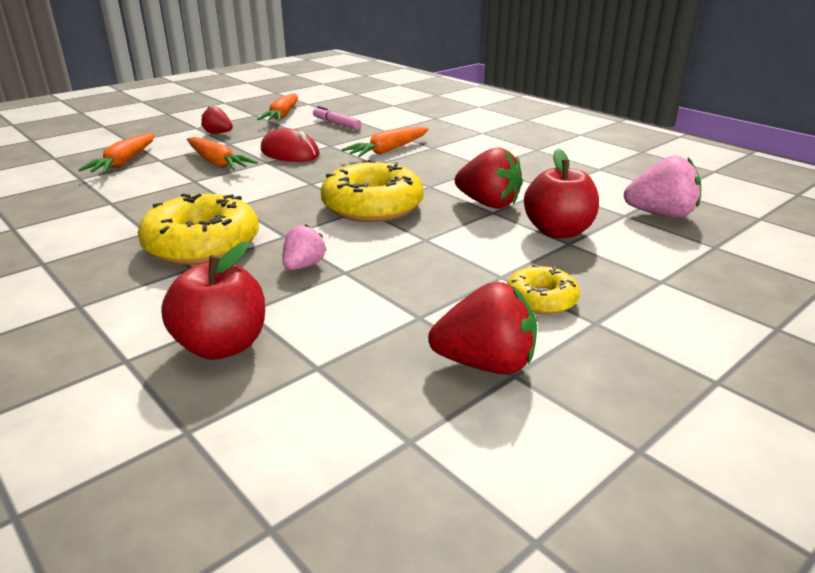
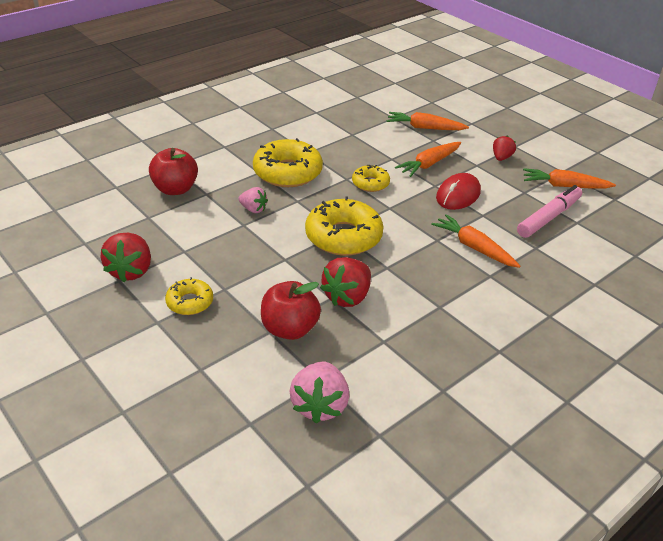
camera: 90 degrees right, 10 degrees up
(252, 192) = (370, 183): none -> yellow donut
(336, 124) = (548, 217): pink marker -> pink marker, size x1.55

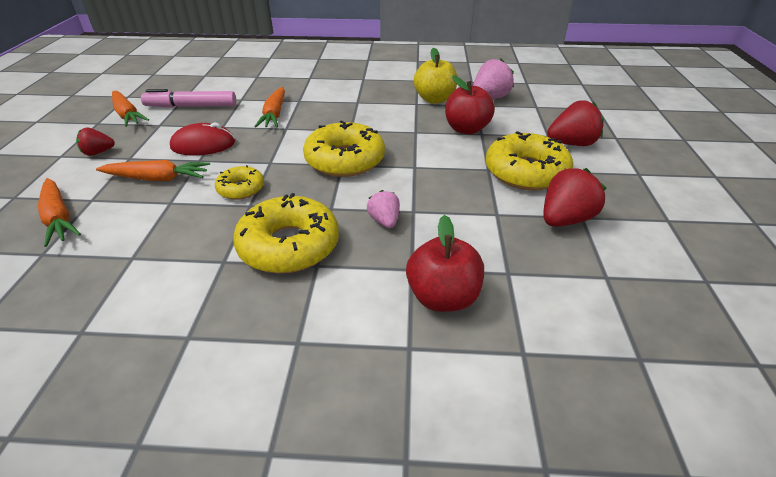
camera: 135 degrees left, 0 degrees up
(190, 302) = (526, 172): yellow donut -> yellow donut, size x1.85
(347, 297) = (404, 127): red strawberry -> red strawberry (571, 144)
(374, 360) = (434, 99): none -> yellow apple

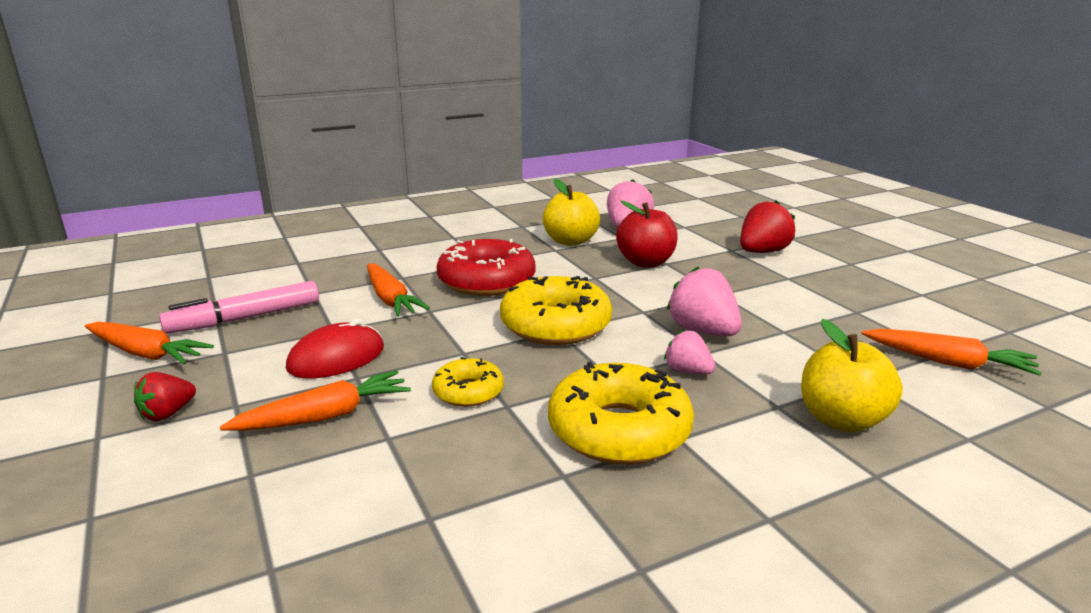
camera: 30 degrees left, 15 degrees down
(59, 218) = (228, 515): orange carrot -> orange carrot (948, 362)
(343, 116) = (486, 281): none -> red donut
(435, 195) = (703, 331): none -> pink strawberry
(442, 297) = (841, 420): red apple -> yellow apple
(526, 172) = (757, 287): yellow donut -> none
(565, 219) = (846, 318): red strawberry -> none

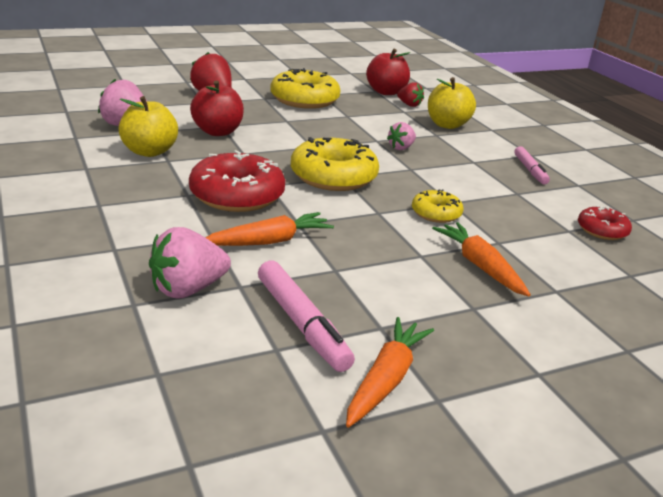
camera: 90 degrees left, 5 degrees up
(167, 413) = (494, 341): red strawberry -> red strawberry (409, 105)
(336, 358) = (390, 265): red mouse -> none
(432, 565) = (602, 230): none -> red donut
(619, 430) = (470, 174): yellow donut -> yellow donut (304, 100)
(677, 504) = (530, 170): none -> pink marker
(703, 331) = (347, 135): pink strawberry -> pink strawberry (188, 289)
(948, 362) = (386, 92): orange carrot -> red apple

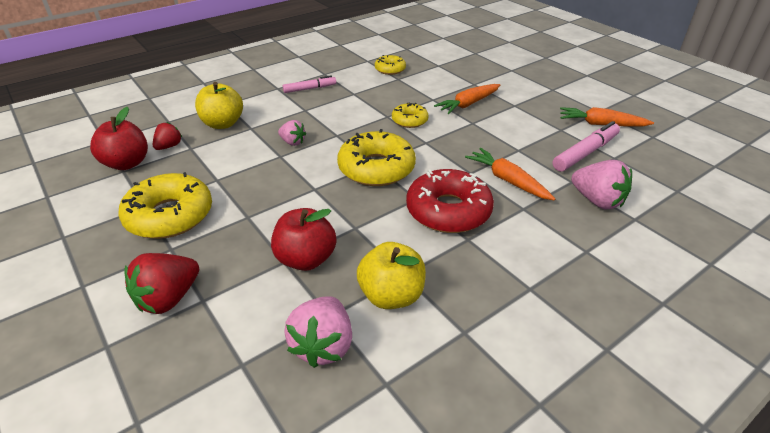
camera: 100 degrees left, 10 degrees up
(602, 230) = (390, 69): red donut -> yellow donut

